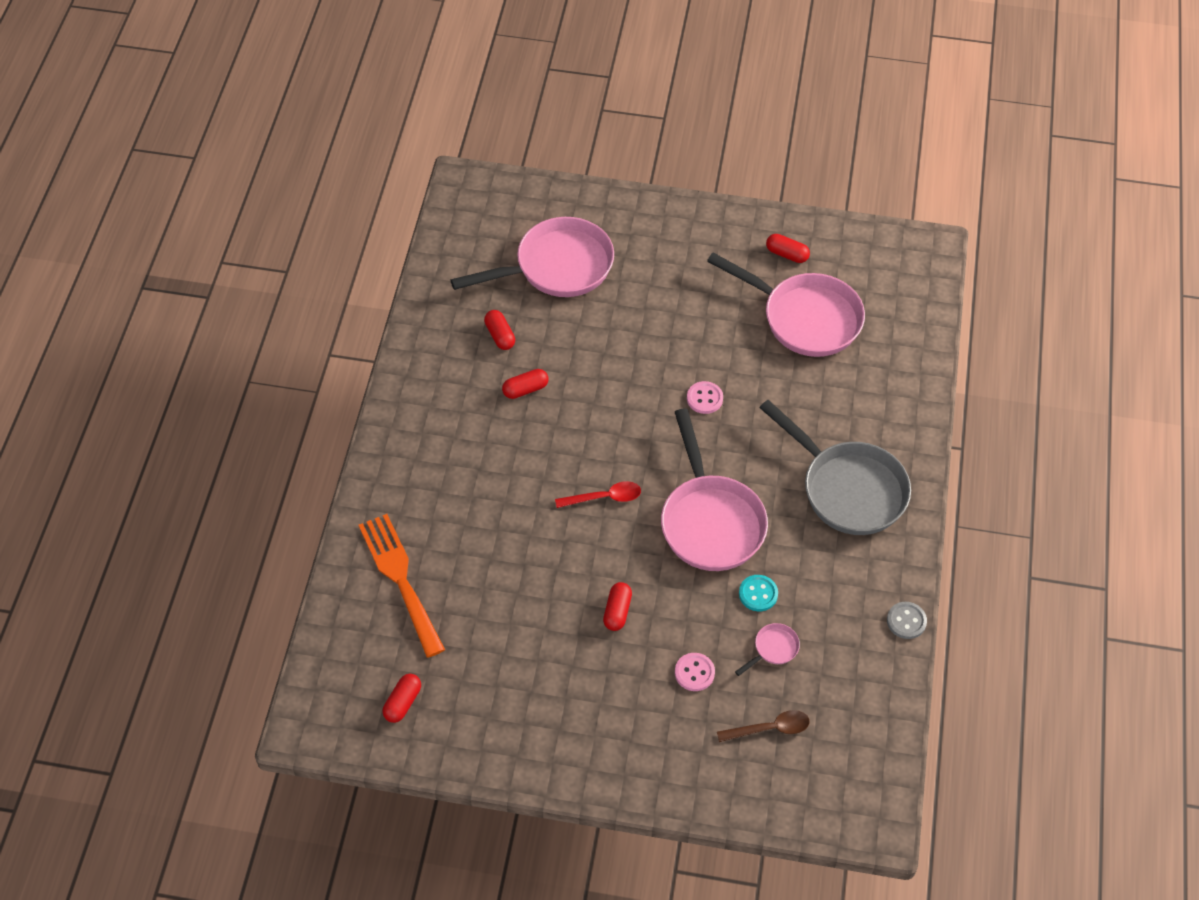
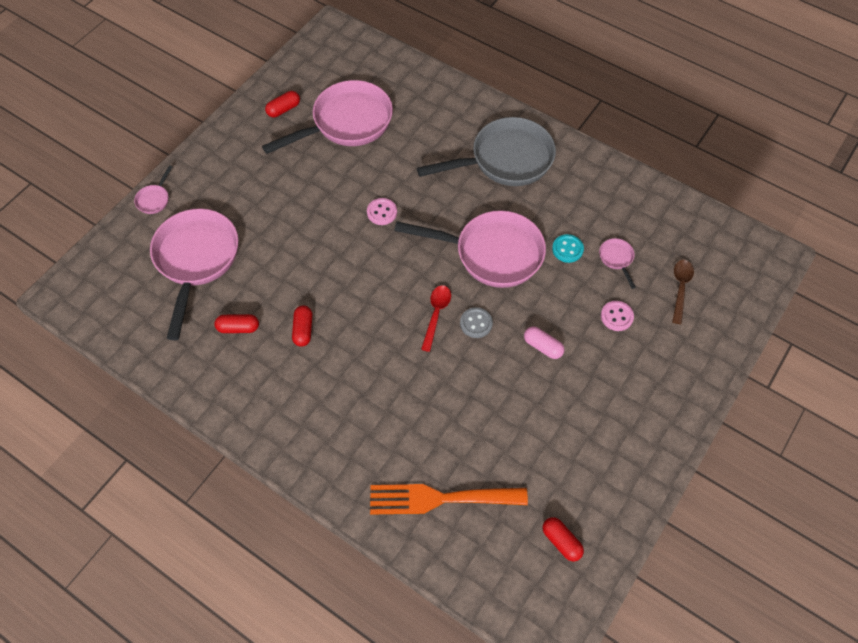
camera: 65 degrees left, 5 degrees up
(607, 201) = (154, 199): none -> pink pan
(617, 611) = (542, 346): red capsule -> pink capsule
(906, 621) = (626, 173): grey button -> grey button (476, 323)

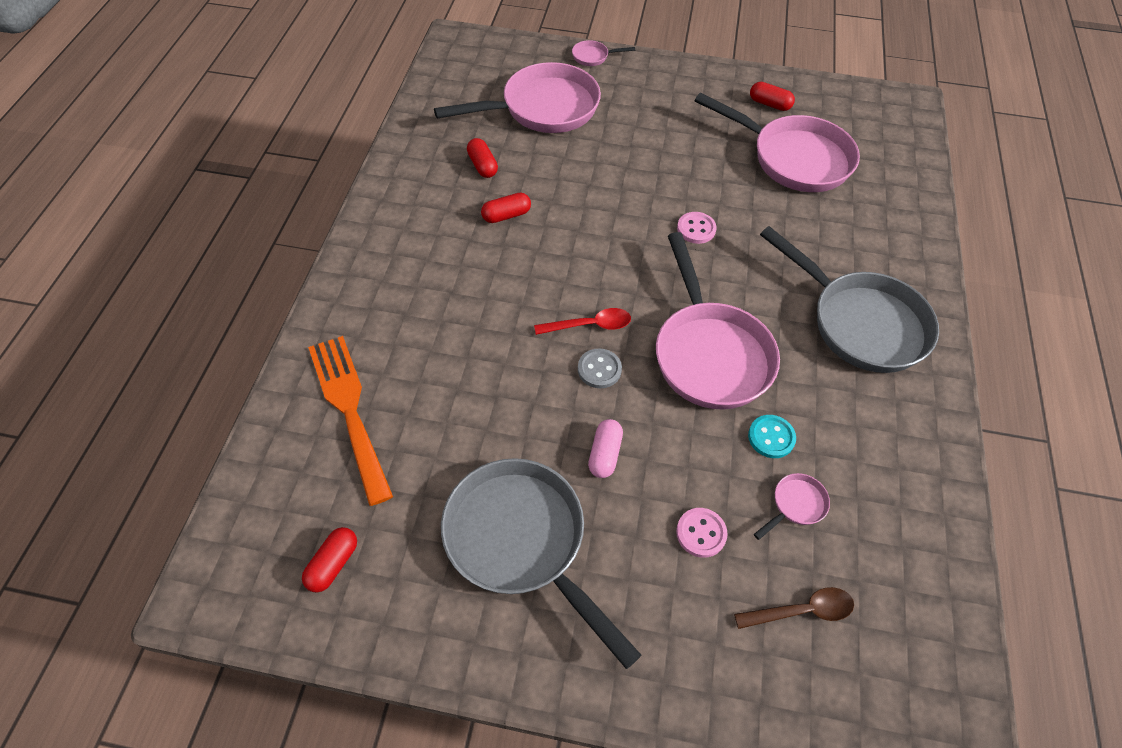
camera: 65 degrees right, 5 degrees down
(587, 419) = (522, 542): none -> grey pan

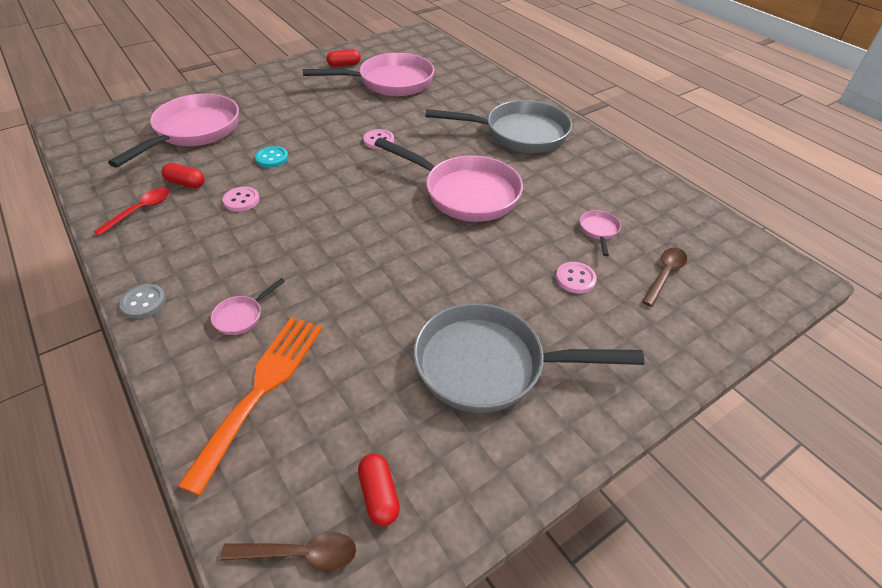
camera: 45 degrees left, 10 degrees down
(250, 554) = (300, 554): none -> brown spoon
(349, 409) = (262, 388): orange fork -> orange fork turned 90 degrees clockwise
(506, 215) = (241, 200): red capsule -> pink button
(590, 325) = (377, 223): red spoon -> red spoon (140, 210)
(593, 57) = (197, 90): pink pan -> pink pan (242, 316)
(599, 369) = (413, 241): grey button -> grey button (144, 302)
(604, 454) = (474, 281): pink capsule -> none
(771, 437) = (547, 210): turquoise button -> turquoise button (272, 158)

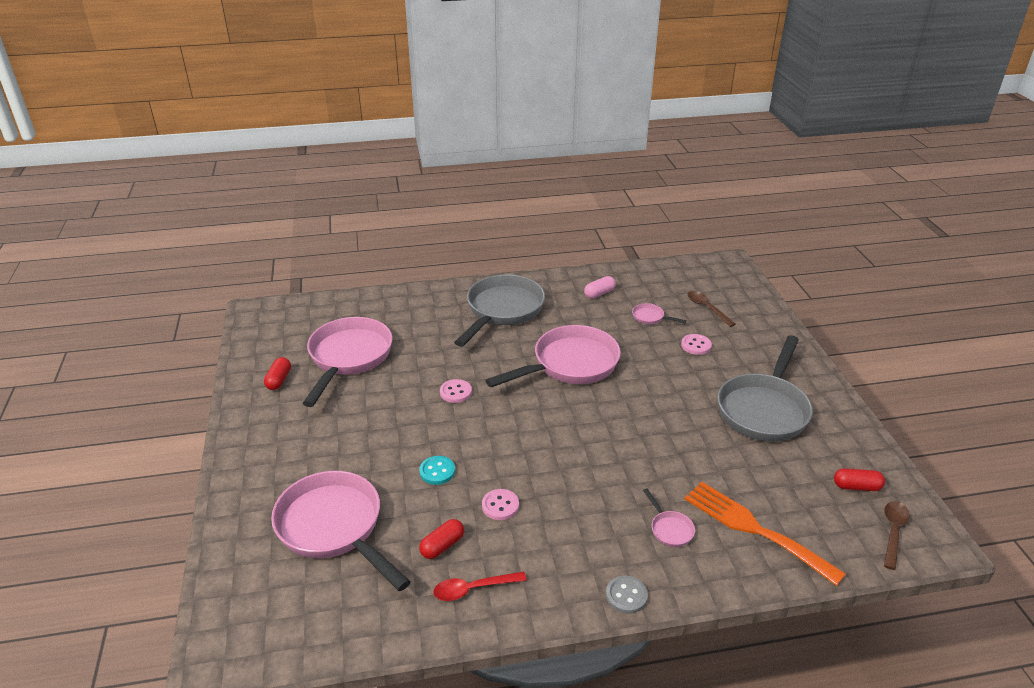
camera: 65 degrees left, 10 degrees down
(140, 210) = (473, 589): red spoon -> red spoon turned 75 degrees counterclockwise
(608, 184) = (599, 293): none -> pink capsule

